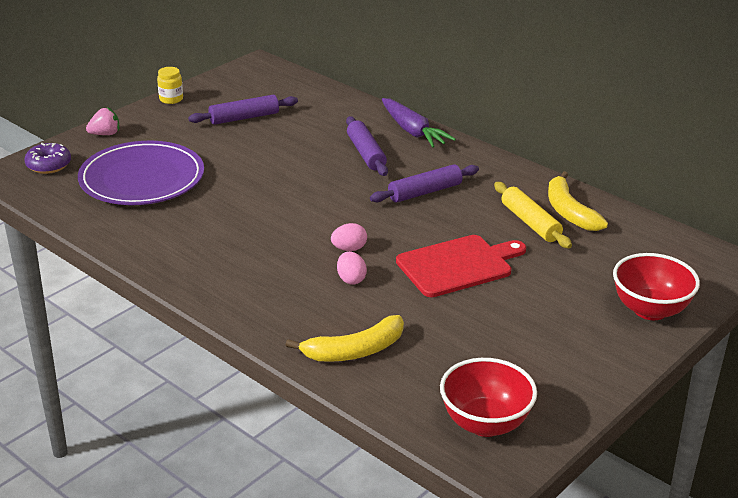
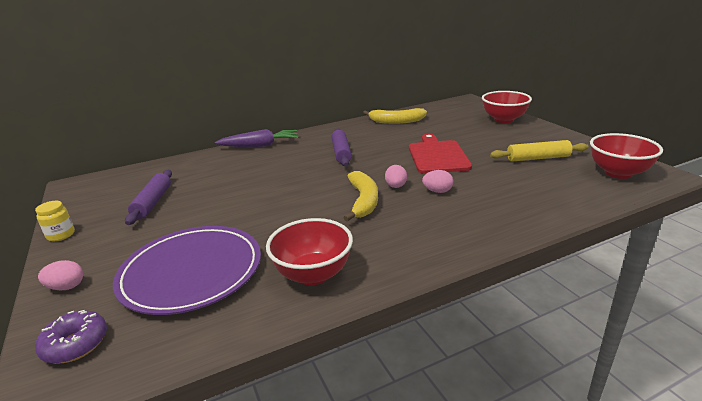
camera: 65 degrees left, 5 degrees down
(105, 134) = (66, 287): pink strawberry -> pink egg
(159, 237) = (313, 274): none -> red bowl
(354, 351) = (533, 202): yellow banana -> yellow banana (363, 201)
(366, 153) = (271, 163): purple rolling pin -> none
(530, 223) = (401, 131): yellow rolling pin -> yellow rolling pin (538, 158)

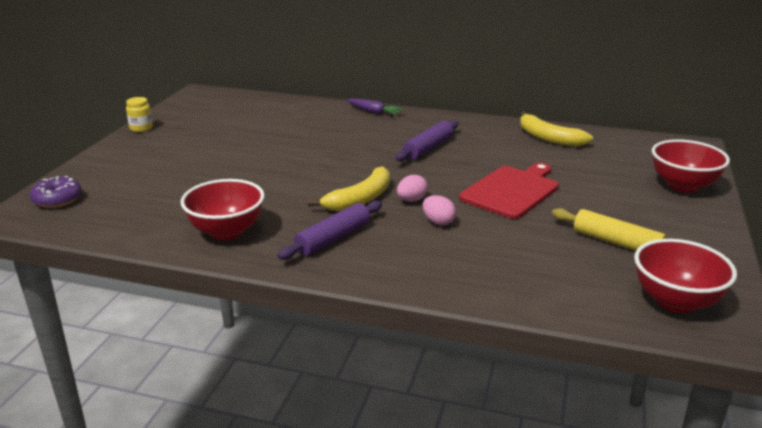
camera: 40 degrees right, 0 degrees up
(66, 287) = (98, 164): pink egg -> none
(153, 202) = (222, 129): purple rolling pin -> purple rolling pin (333, 238)
(191, 272) = (166, 190): purple plate -> none
(260, 145) = (373, 112): purple carrot -> purple carrot, size x0.66

